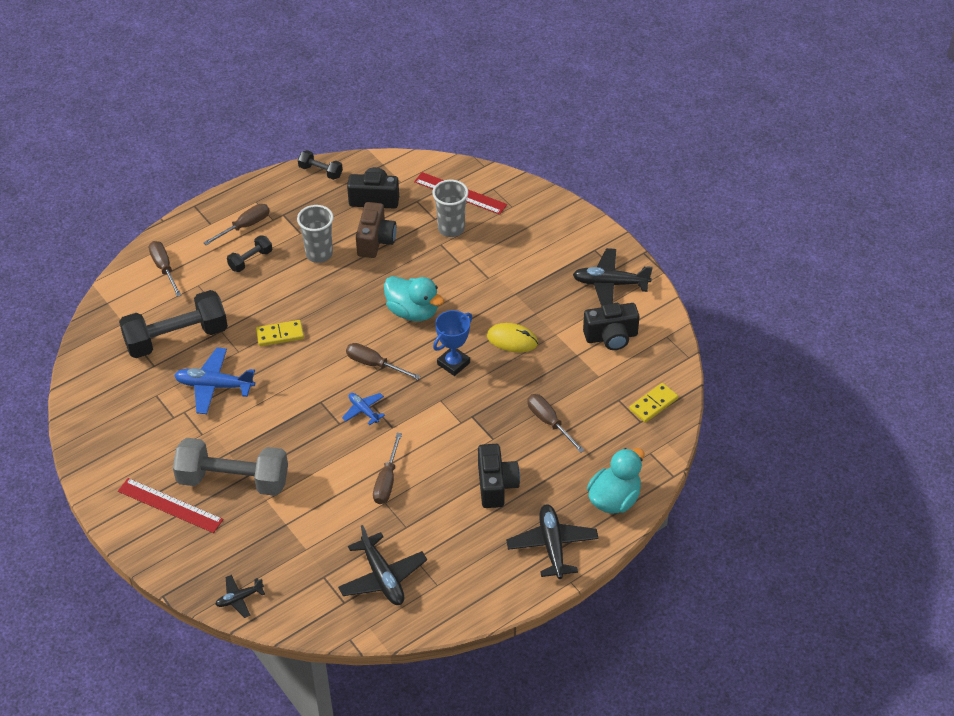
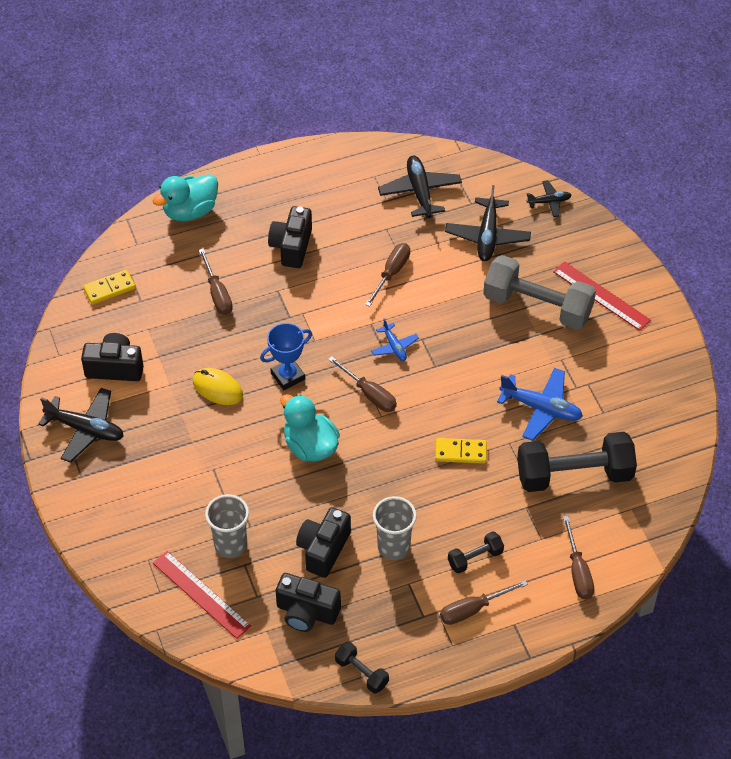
camera: 165 degrees left, 5 degrees up
(375, 241) = (323, 549): brown camera -> black camera
(552, 546) = (263, 185): black plane -> black plane (487, 236)

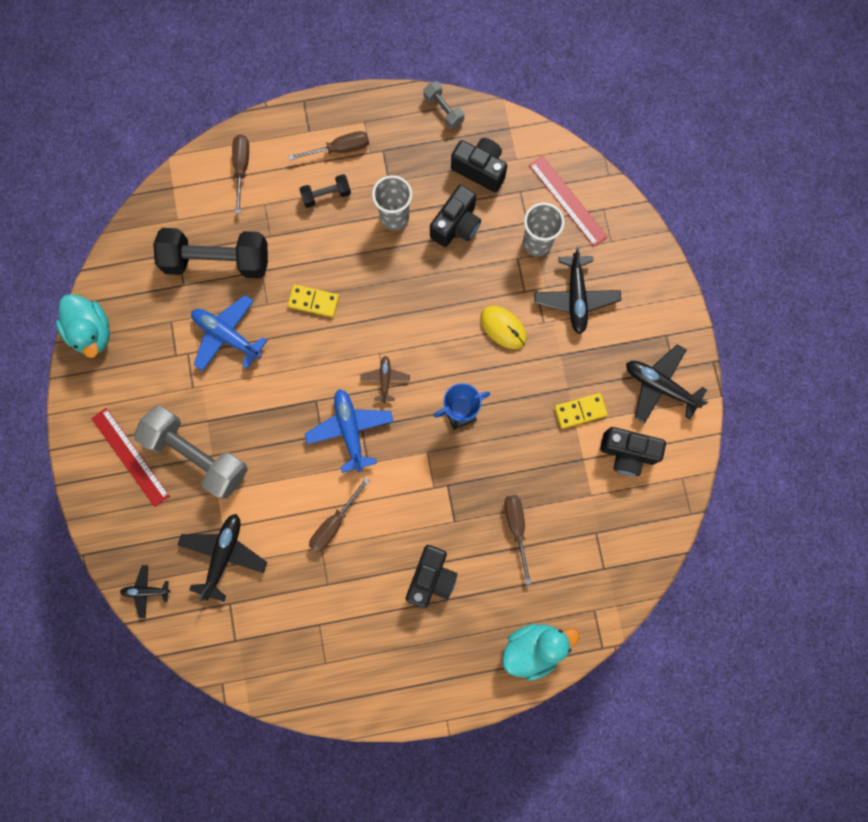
camera: 170 degrees left, 25 degrees up
(109, 288) = (627, 554): yellow domino -> yellow domino (580, 411)
(217, 388) = (529, 411): yellow mouse -> yellow mouse (503, 328)
(310, 446) = (451, 331): turquoise duck -> turquoise duck (92, 332)
(361, 673) = (443, 110): black dumbbell -> grey dumbbell
(369, 394) = (385, 379): brown screwdriver -> brown plane
(394, 347) = (350, 430): blue plane -> blue plane, size x1.77
(420, 192) = (280, 630): black plane -> black plane (576, 297)

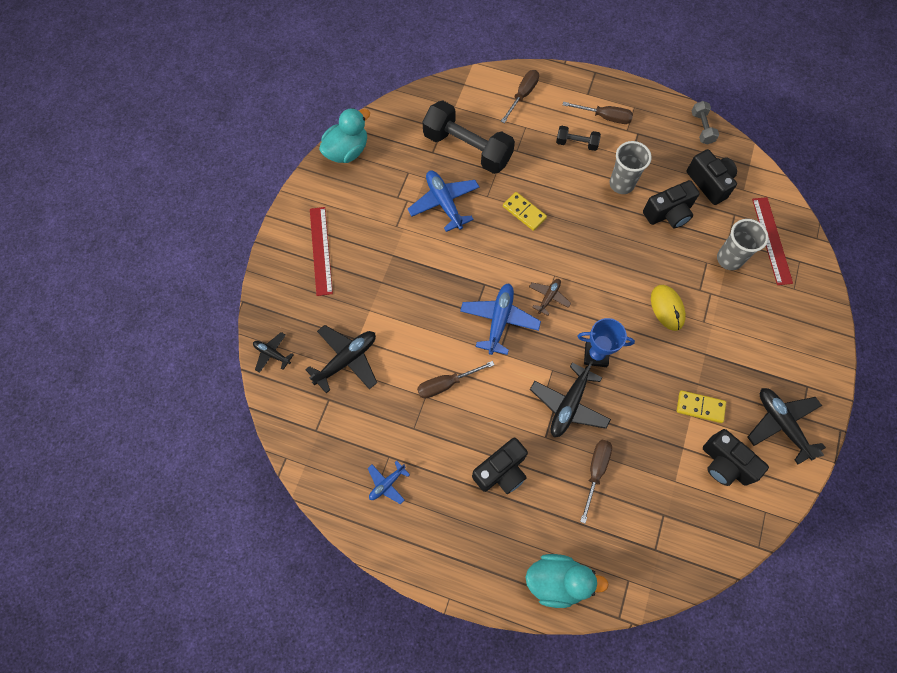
camera: 30 degrees right, 10 degrees down
(92, 332) = (347, 151): turquoise duck -> turquoise duck turned 135 degrees counterclockwise
(197, 455) = (371, 276): grey dumbbell -> none
(332, 651) = (387, 484): none -> blue plane
(576, 297) = (741, 316): black plane -> black plane (569, 405)

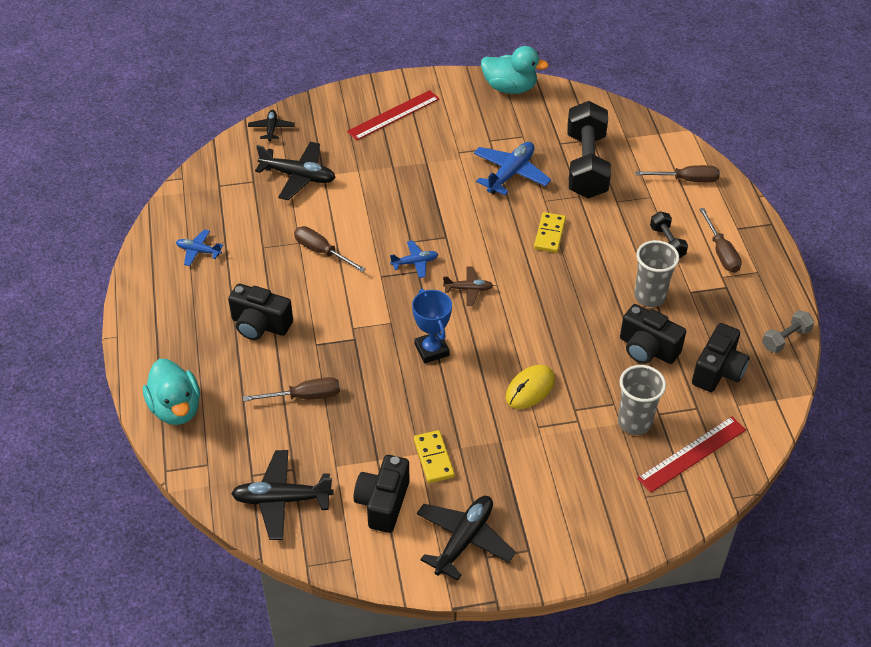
camera: 60 degrees right, 20 degrees down
(499, 320) = (415, 263): blue plane -> blue plane, size x0.56
(569, 405) = (362, 349): black plane -> black plane (282, 499)

